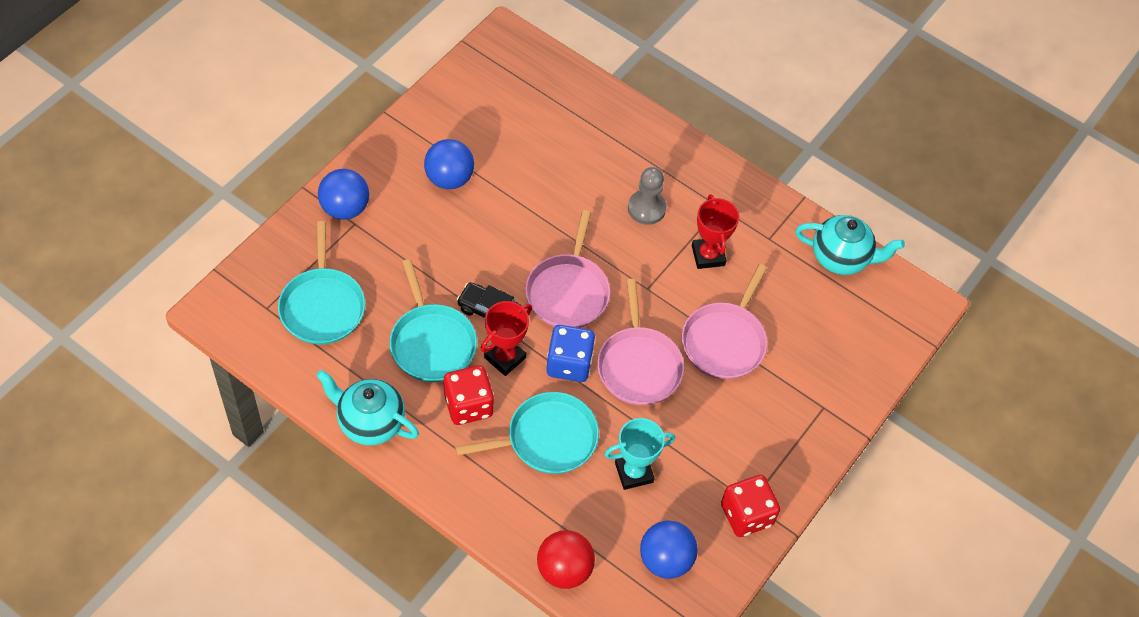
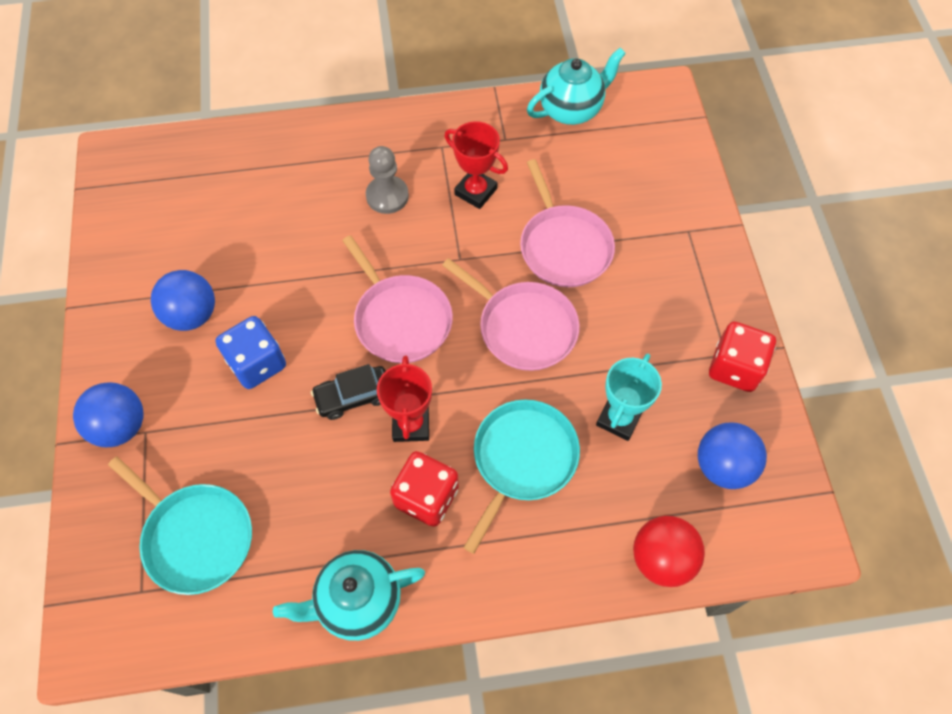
camera: 40 degrees left, 5 degrees up
(432, 343) = (334, 473): turquoise pan -> none
(569, 364) = (468, 378): blue dice -> blue dice (257, 363)

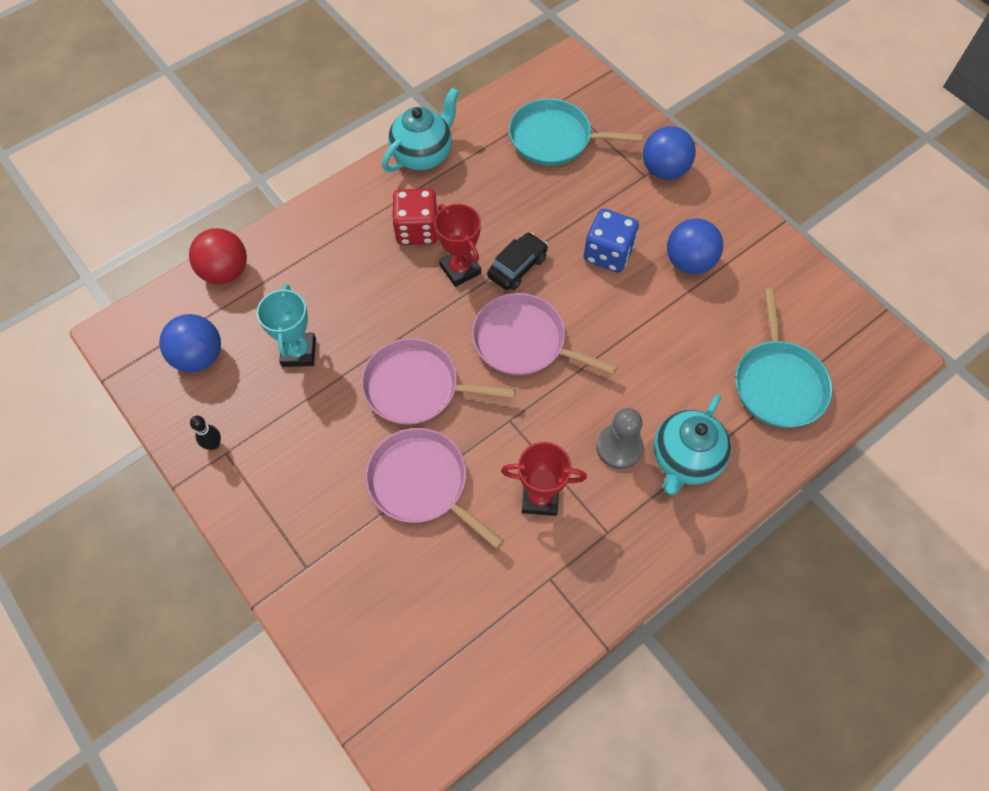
camera: 150 degrees right, 0 degrees up
(522, 459) = (361, 286): turquoise pan -> turquoise pan (778, 383)
(571, 109) = (502, 662): turquoise teapot -> turquoise teapot (685, 459)
(734, 367) = (214, 444): red dice -> black bowling pin

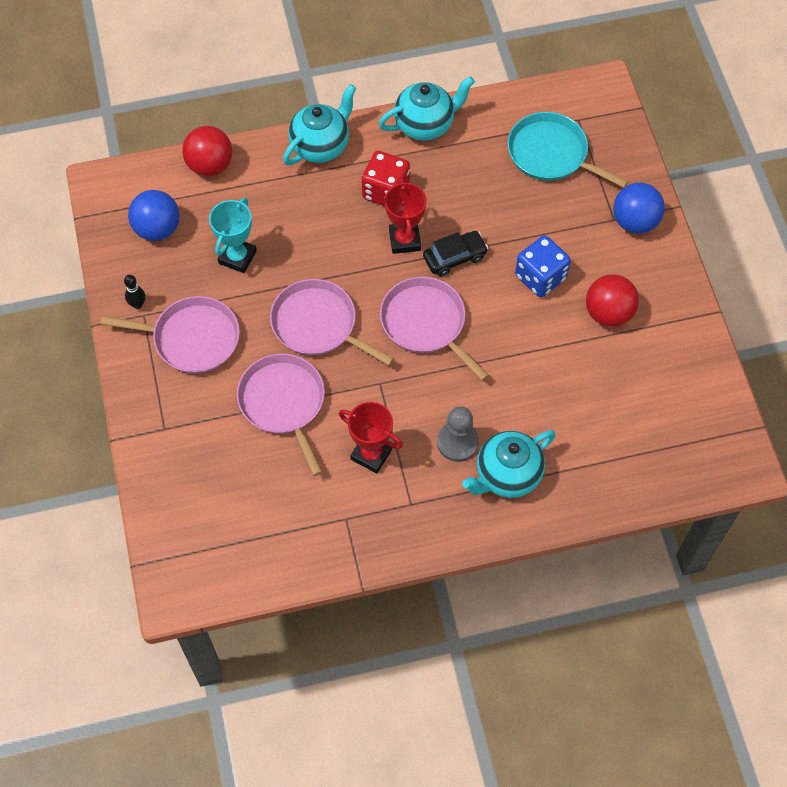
camera: 25 degrees right, 0 degrees up
(290, 456) = (192, 338): none -> pink pan
(331, 211) = (321, 146): none -> turquoise teapot
(689, 262) = (608, 313): blue ball -> red ball
(778, 383) = (625, 448): turquoise pan -> none

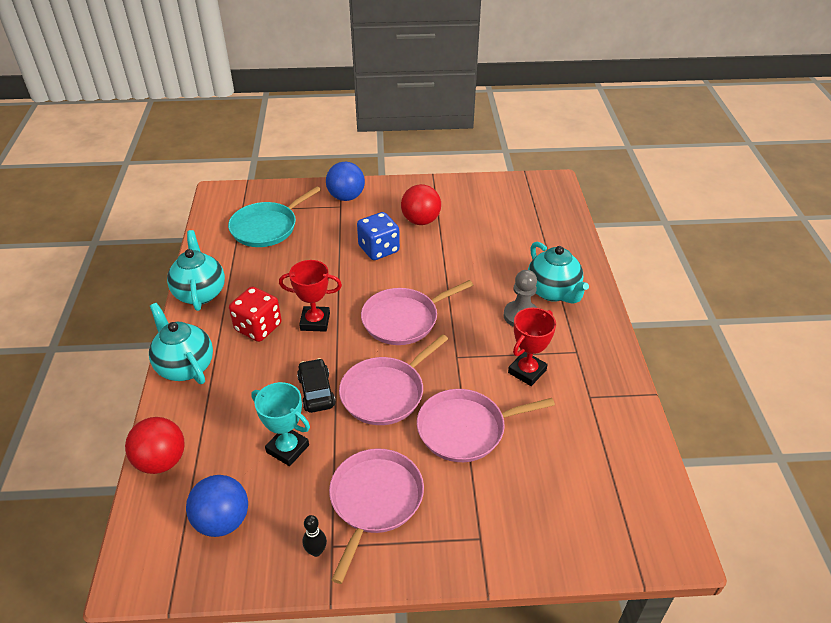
camera: 80 degrees left, 20 degrees down
(454, 257) = (344, 293): black car -> black car (316, 391)

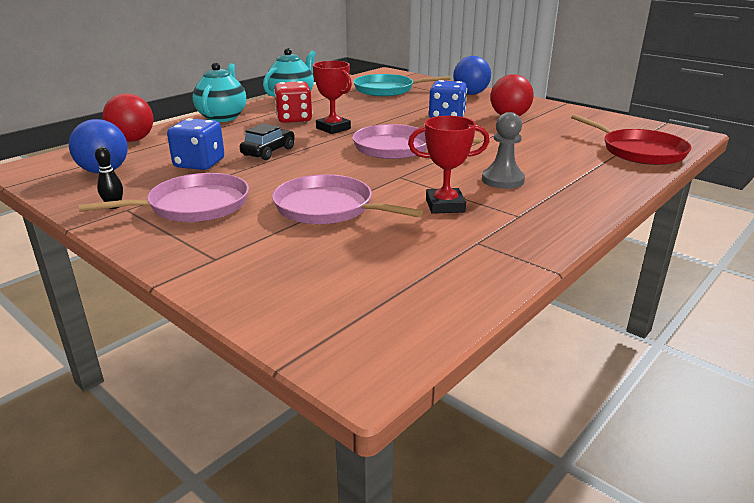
camera: 45 degrees right, 15 degrees down
(287, 449) = (199, 164): turquoise trophy -> blue dice
(385, 393) = (310, 170): pink pan -> none
(551, 224) = (639, 151): none -> red pan
(553, 292) = (563, 181): turquoise teapot -> none

